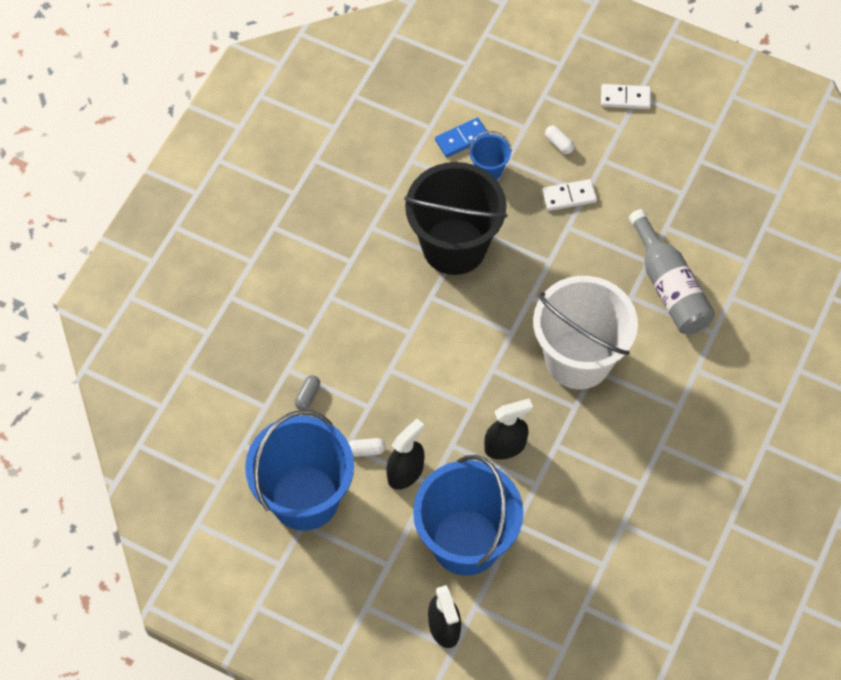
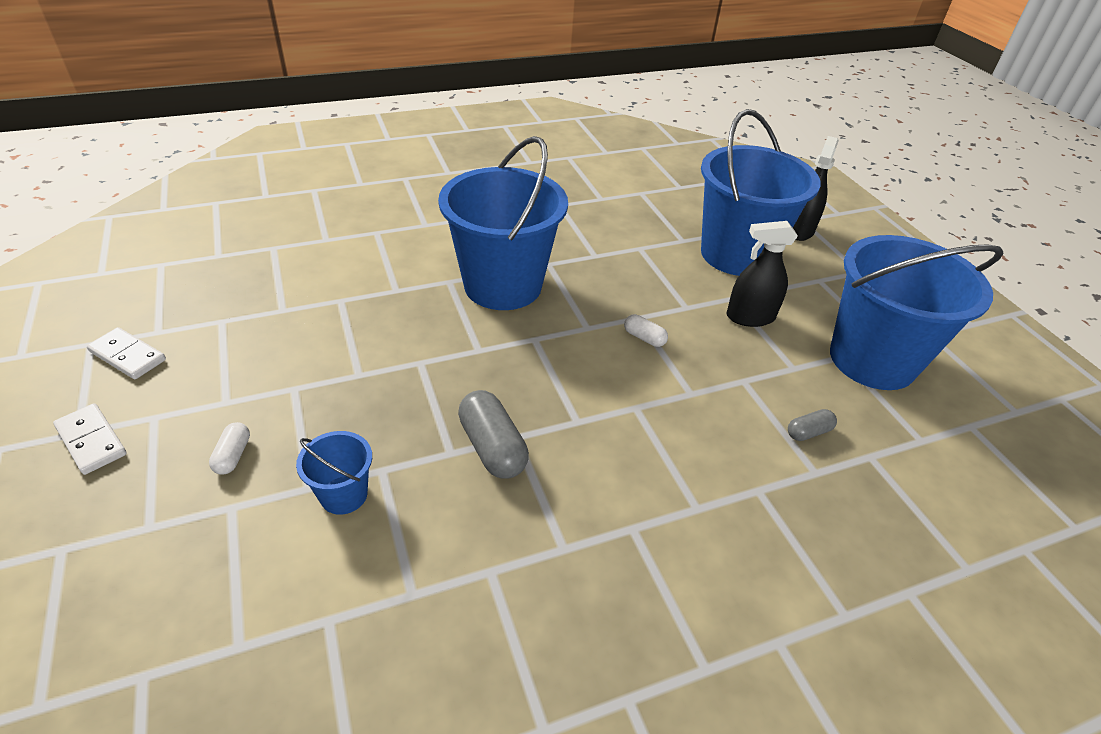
camera: 140 degrees left, 20 degrees down
(366, 450) = (777, 353): white capsule -> white capsule (644, 338)
(454, 246) = (492, 447): black bucket -> grey capsule
(462, 139) = (316, 563): blue domino -> none
(505, 446) = (639, 279): black spray bottle -> none
(569, 196) = (313, 398): white domino -> white domino (128, 356)
(578, 359) = (503, 285): white bucket -> blue bucket
(669, 286) = (356, 275): grey bottle -> none

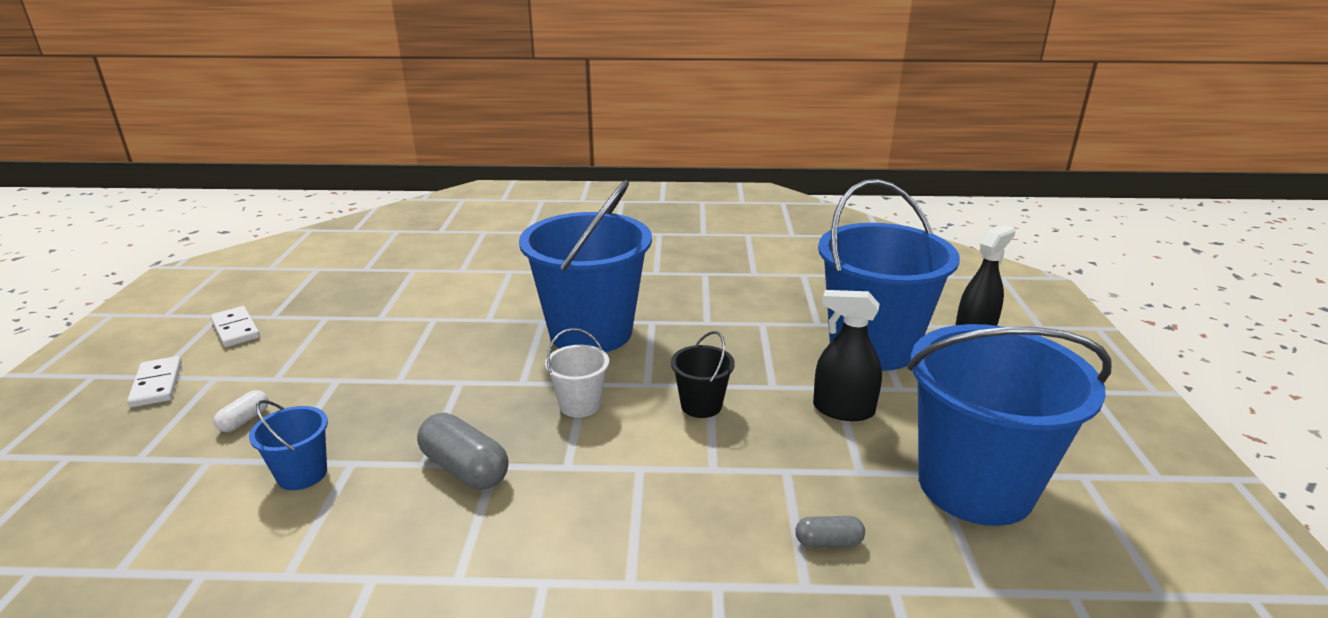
camera: 25 degrees right, 15 degrees down
(492, 447) = (465, 468): grey capsule -> grey capsule turned 45 degrees counterclockwise
(546, 361) = (580, 405): none -> white bucket
(644, 338) = (701, 405): white capsule -> black bucket

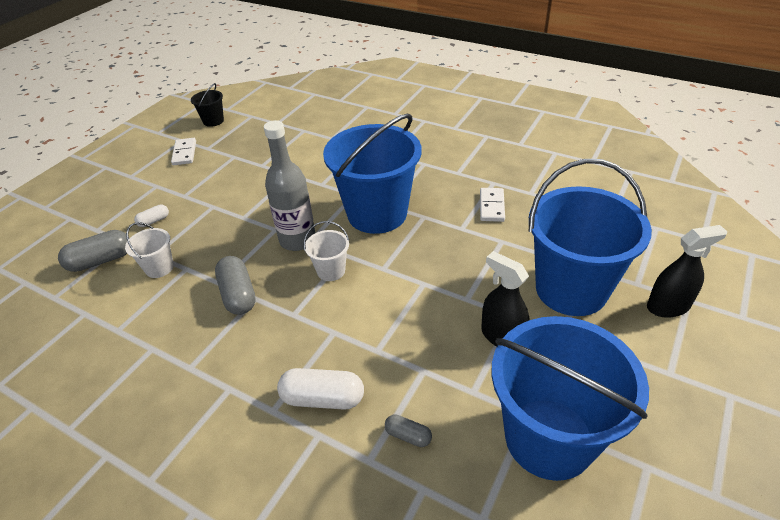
camera: 30 degrees right, 15 degrees up
(157, 384) = (129, 182): white domino -> white domino (492, 206)
(179, 495) = (101, 260): none -> grey capsule
(302, 474) = (159, 268): blue bucket -> white bucket
(504, 385) = (297, 240): none -> grey bottle
(688, 544) = (322, 398): none -> white capsule
(701, 405) = (406, 298): black bucket -> black bucket (213, 121)

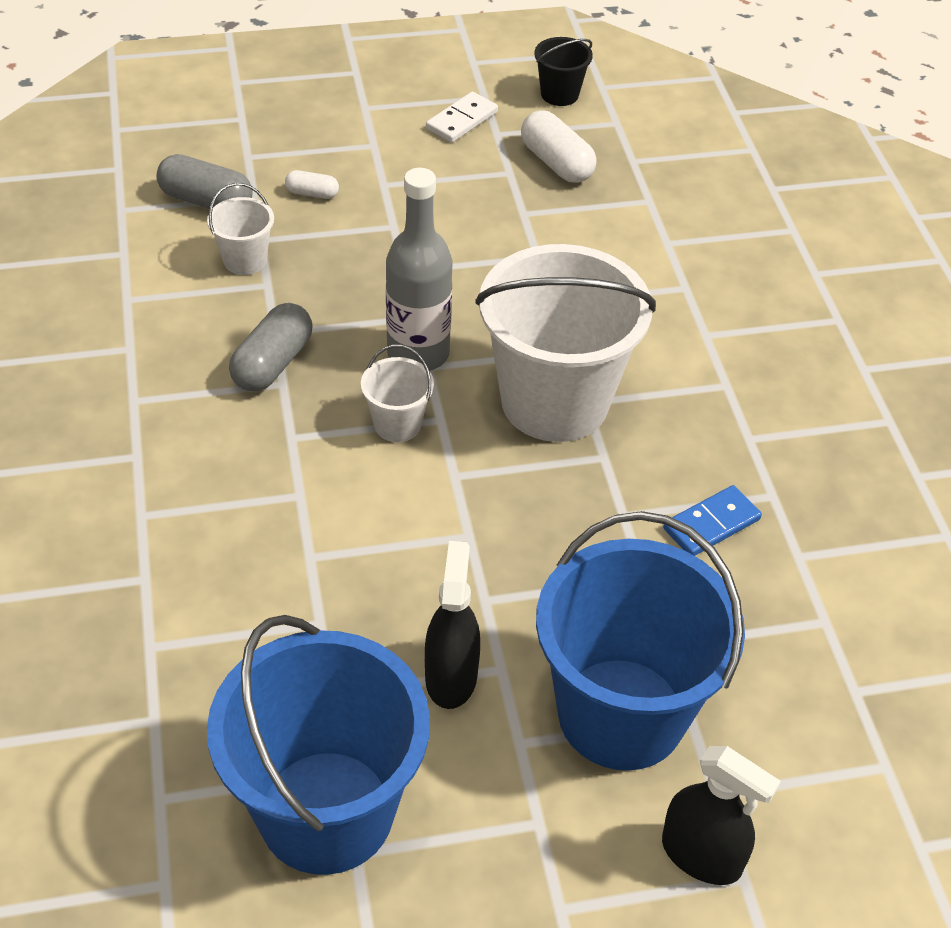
camera: 45 degrees right, 5 degrees up
(322, 398) = (194, 550): white capsule -> white capsule (556, 163)
(377, 214) = (554, 401): blue bucket -> white bucket
(408, 435) = (212, 664): grey capsule -> none
(492, 206) = (711, 524): white domino -> blue domino

